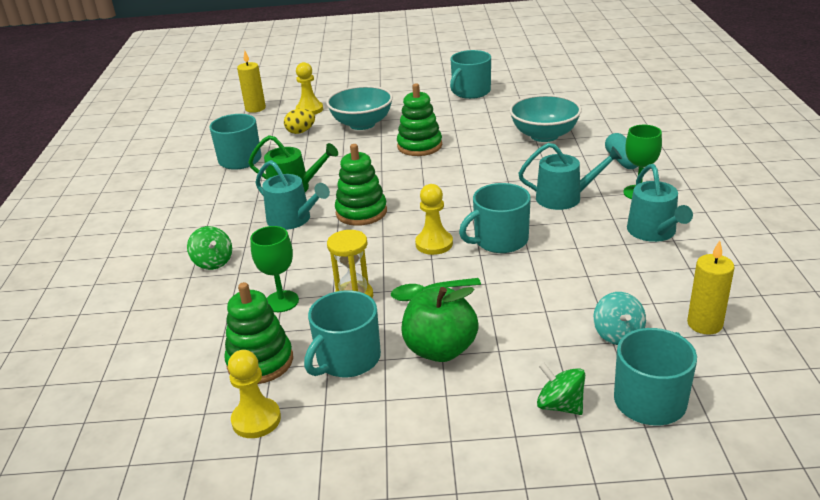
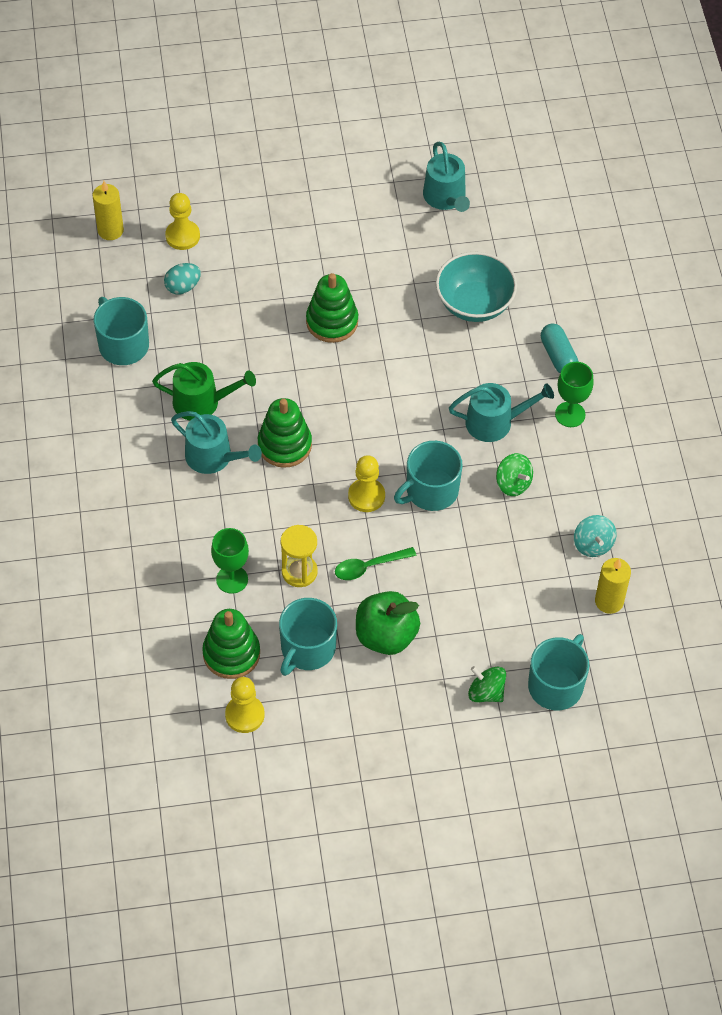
camera: 10 degrees left, 25 degrees up
(213, 262) = (148, 524): green spinning top -> green spinning top (513, 483)
(300, 132) = (183, 287): yellow egg -> turquoise egg
(362, 124) = (256, 272): turquoise bowl -> none
(470, 92) = (383, 201): turquoise mug -> none
(617, 334) = (535, 615): turquoise spinning top -> turquoise spinning top (593, 544)
(654, 232) = (579, 478): turquoise watering can -> turquoise watering can (446, 198)

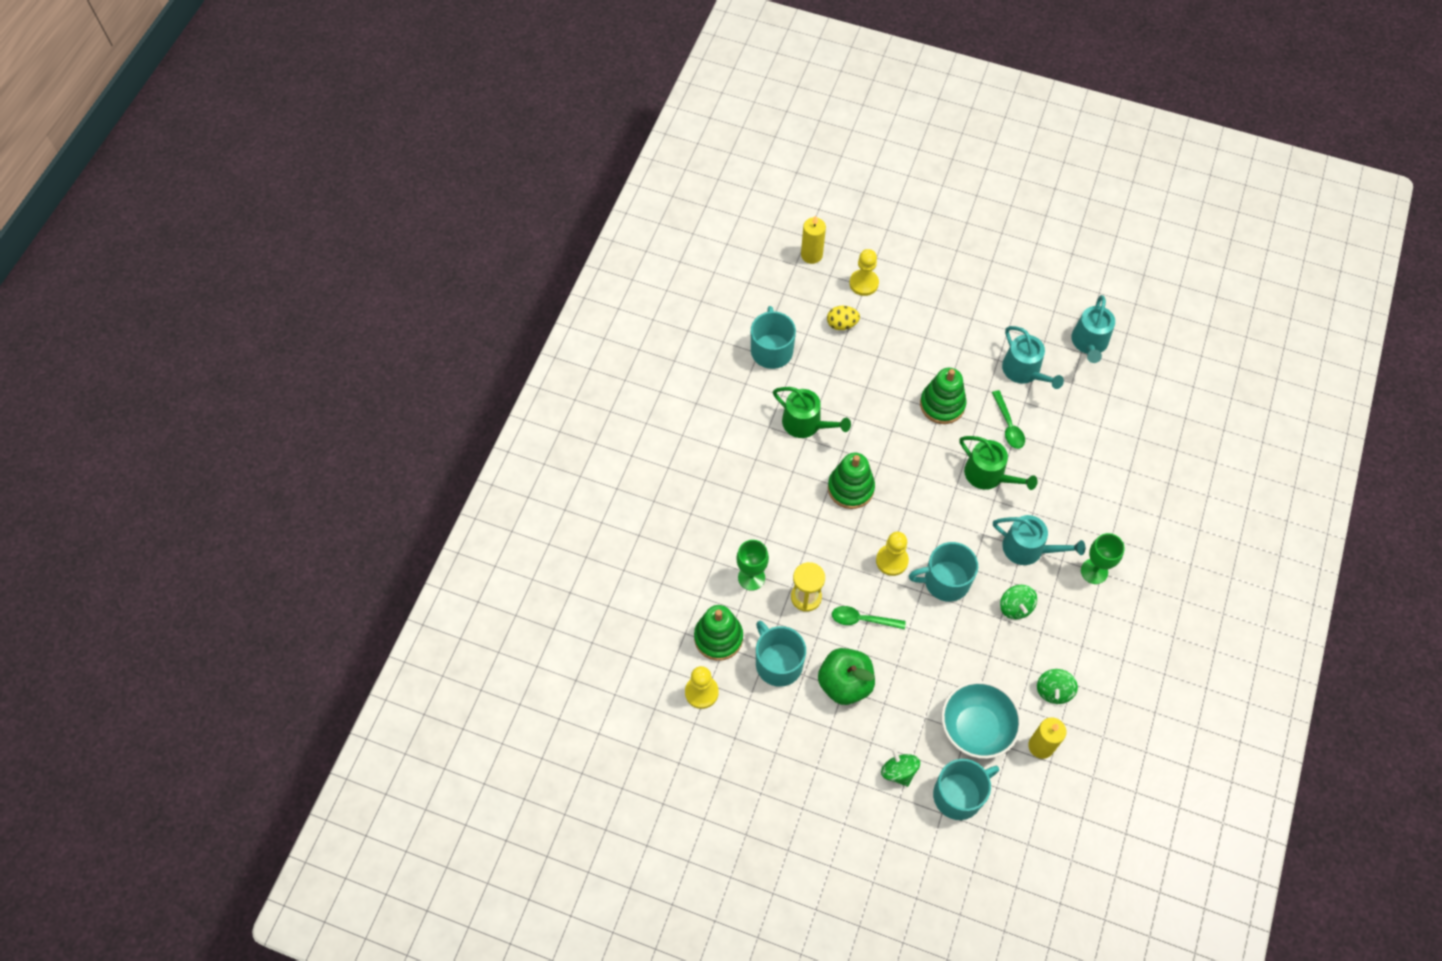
camera: 30 degrees right, 5 degrees up
(183, 287) = (842, 324): turquoise egg -> yellow egg
(213, 457) = (791, 472): turquoise watering can -> turquoise watering can (1024, 371)
(307, 648) = (778, 663): turquoise mug -> turquoise mug turned 90 degrees clockwise
(409, 313) = (1008, 425): none -> green spoon
(417, 369) = (988, 475): none -> green watering can
(474, 304) = (1065, 442): turquoise bowl -> turquoise bowl (976, 728)
(558, 356) = (1111, 517): turquoise capsule -> none
(593, 544) = (1053, 691): turquoise spinning top -> green spinning top

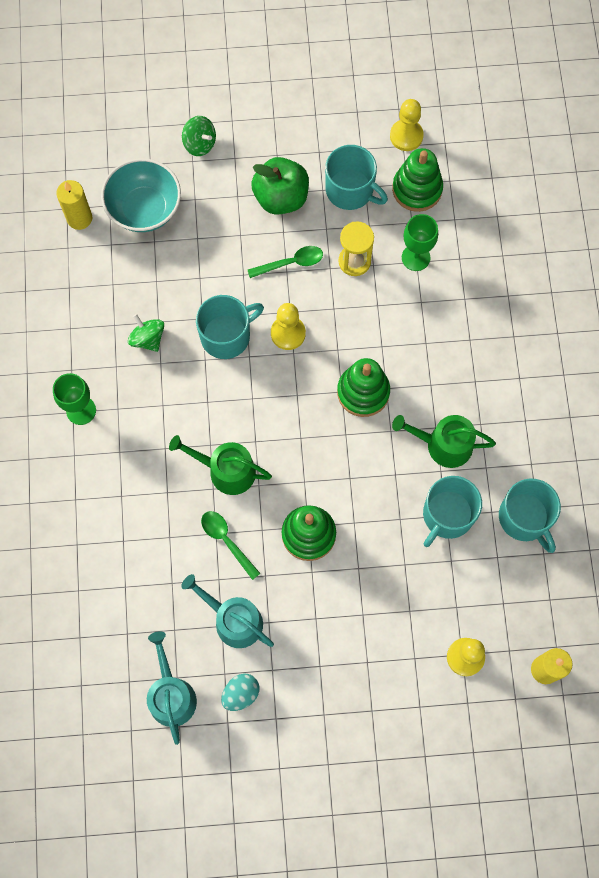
camera: 155 degrees right, 10 degrees up
(842, 324) = (464, 588): yellow egg -> none
(959, 795) = (139, 147): turquoise mug -> turquoise mug (447, 515)
(1028, 548) = (156, 406): turquoise watering can -> none
(1037, 324) = (241, 693): none -> turquoise egg
(1053, 691) = (84, 273): green spinning top -> none

